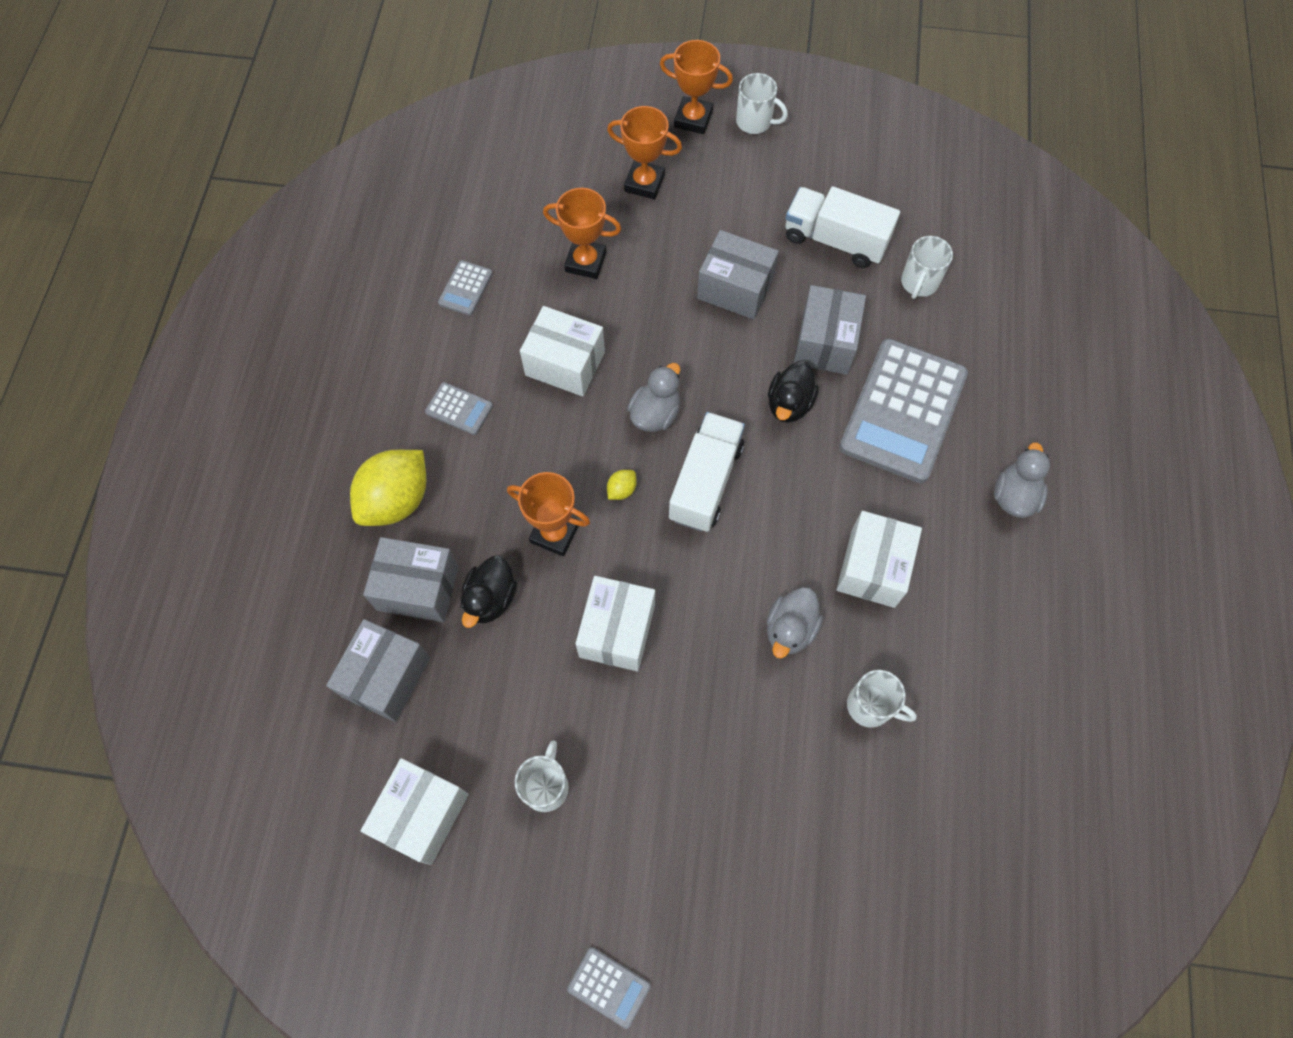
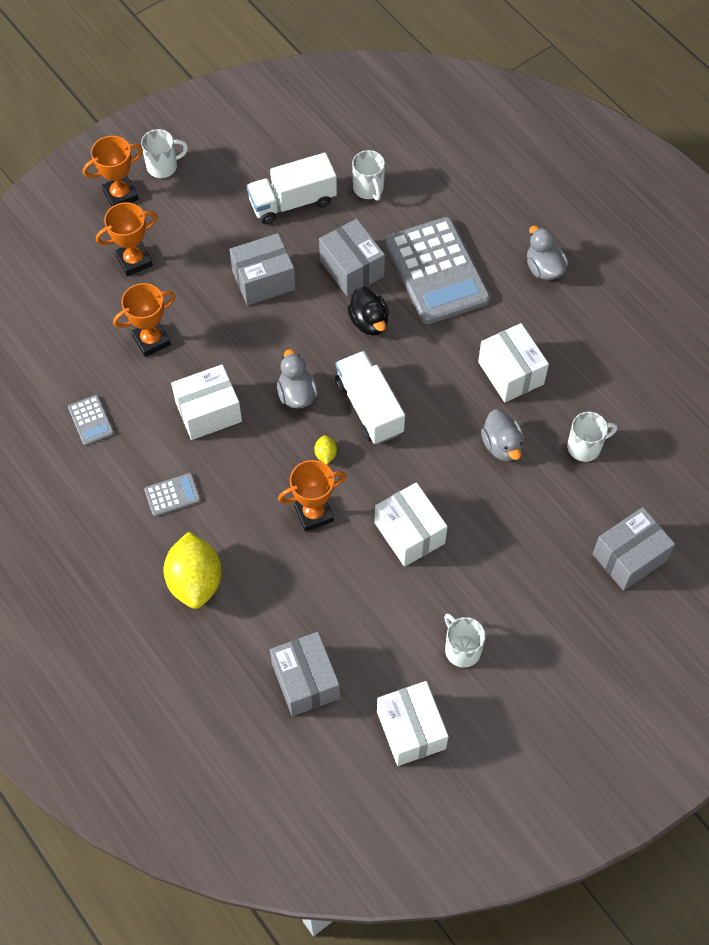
camera: 45 degrees left, 5 degrees down
(418, 588) = (267, 617): grey box -> grey box (629, 557)
(491, 599) = (317, 583): black duck -> none
(609, 987) = (604, 712): grey calculator -> none

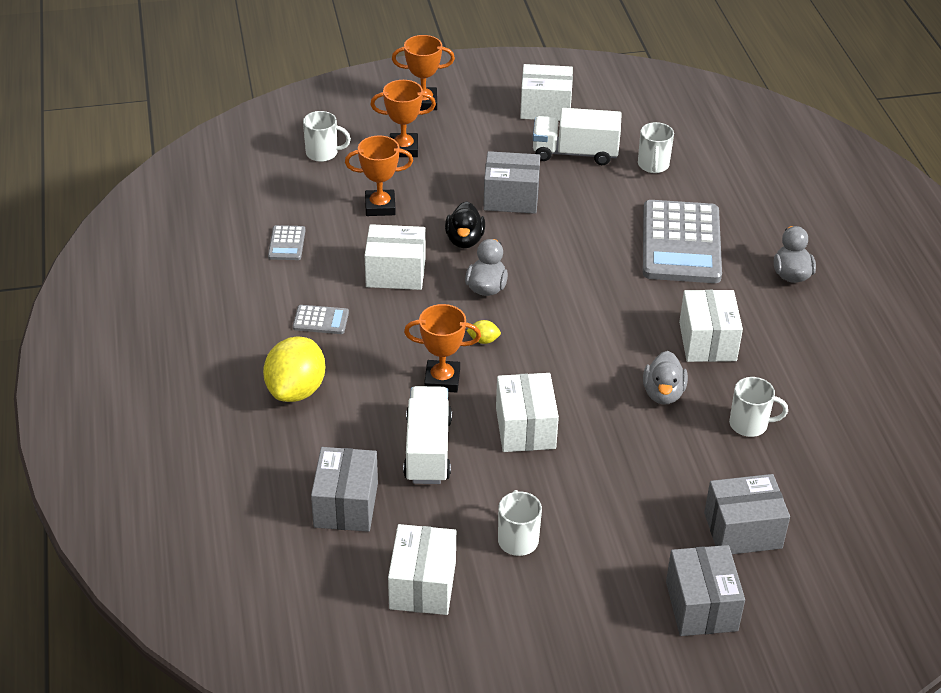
camera: 25 degrees right, 20 degrees down
(163, 166) = (474, 95): white mug -> white mug (323, 153)
(237, 156) = (545, 108): none -> white box
(325, 454) = (483, 340): yellow lemon -> yellow lemon turned 75 degrees clockwise
(351, 268) = (599, 215): grey box -> grey box (701, 606)
(369, 322) = (591, 258): black duck -> black duck (464, 240)
(369, 407) = (549, 320): white truck -> white truck (428, 450)

